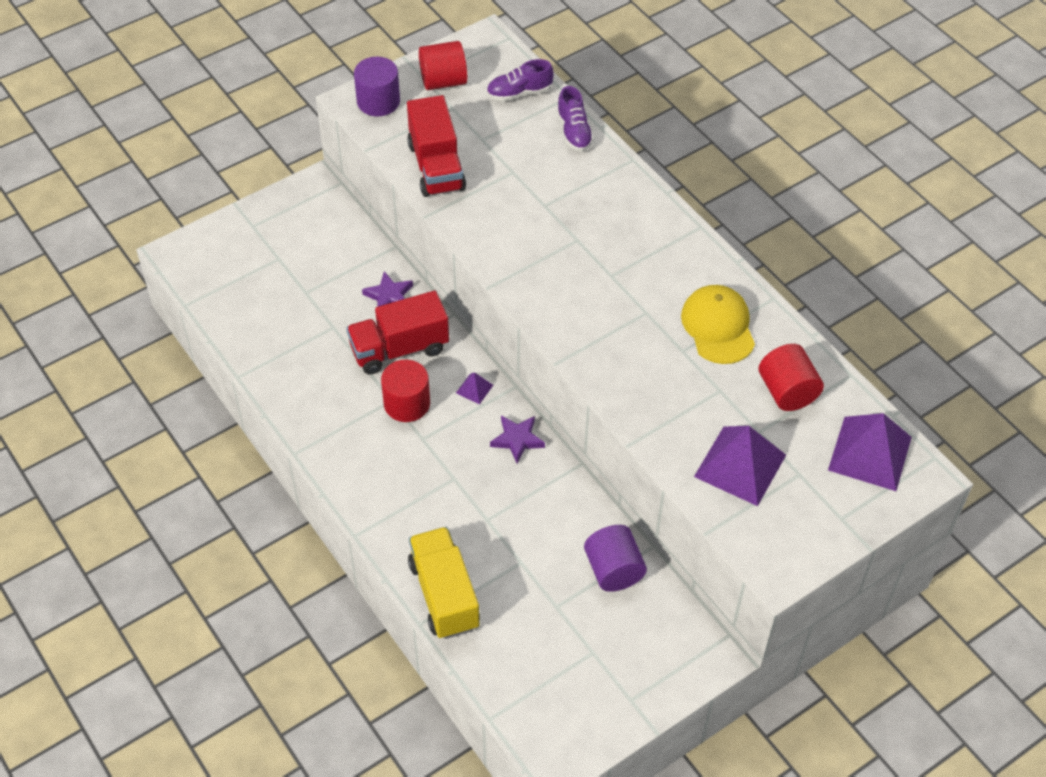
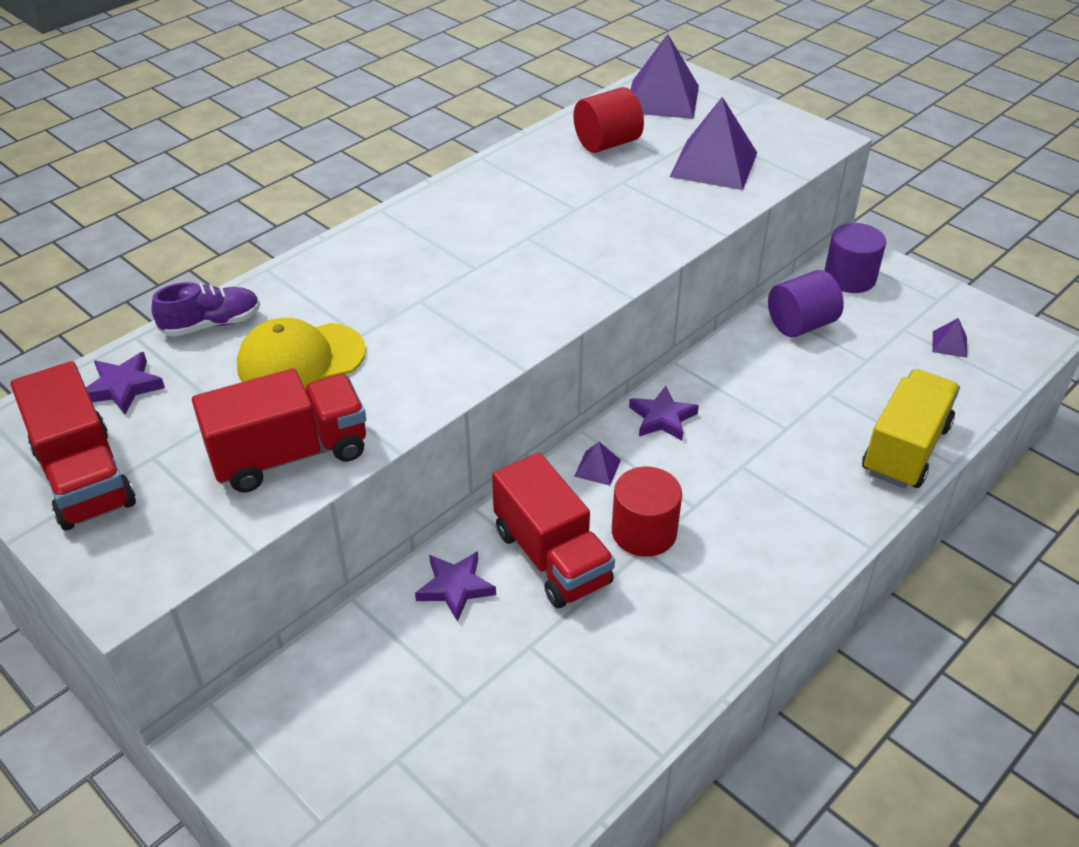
camera: 100 degrees left, 10 degrees down
(378, 101) = (129, 554): purple cylinder -> purple cylinder (849, 278)
(443, 81) = (84, 477): red cylinder -> red truck
(444, 595) = (905, 449): yellow truck -> yellow truck turned 150 degrees clockwise
(519, 93) = (123, 387): purple shoe -> purple star
(564, 682) = (949, 344): none -> purple pyramid
(718, 326) = (533, 188): yellow cap -> yellow cap (301, 359)

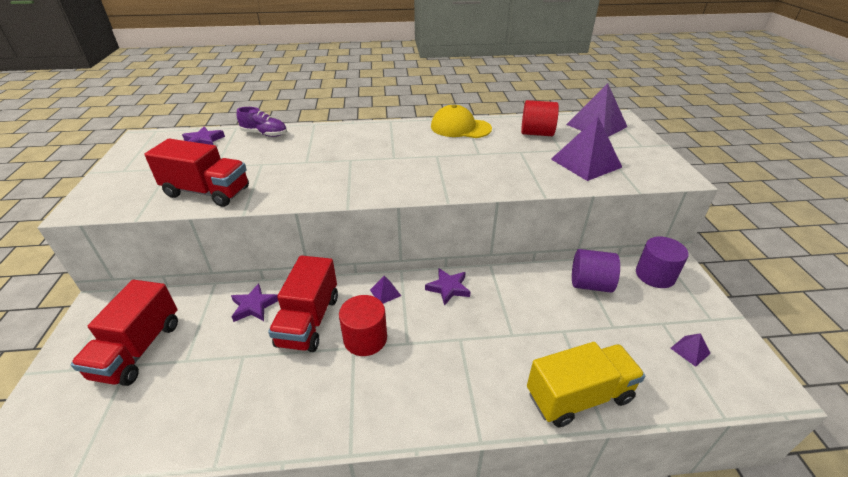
camera: 40 degrees right, 5 degrees down
(84, 477) = (141, 164): red truck -> red truck (138, 349)
(301, 359) = (271, 160): yellow cap -> yellow cap (460, 127)

